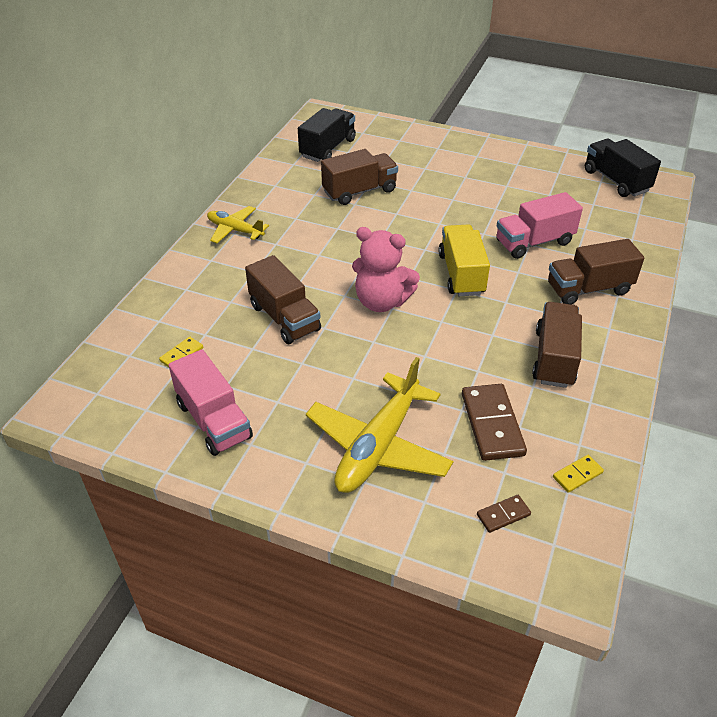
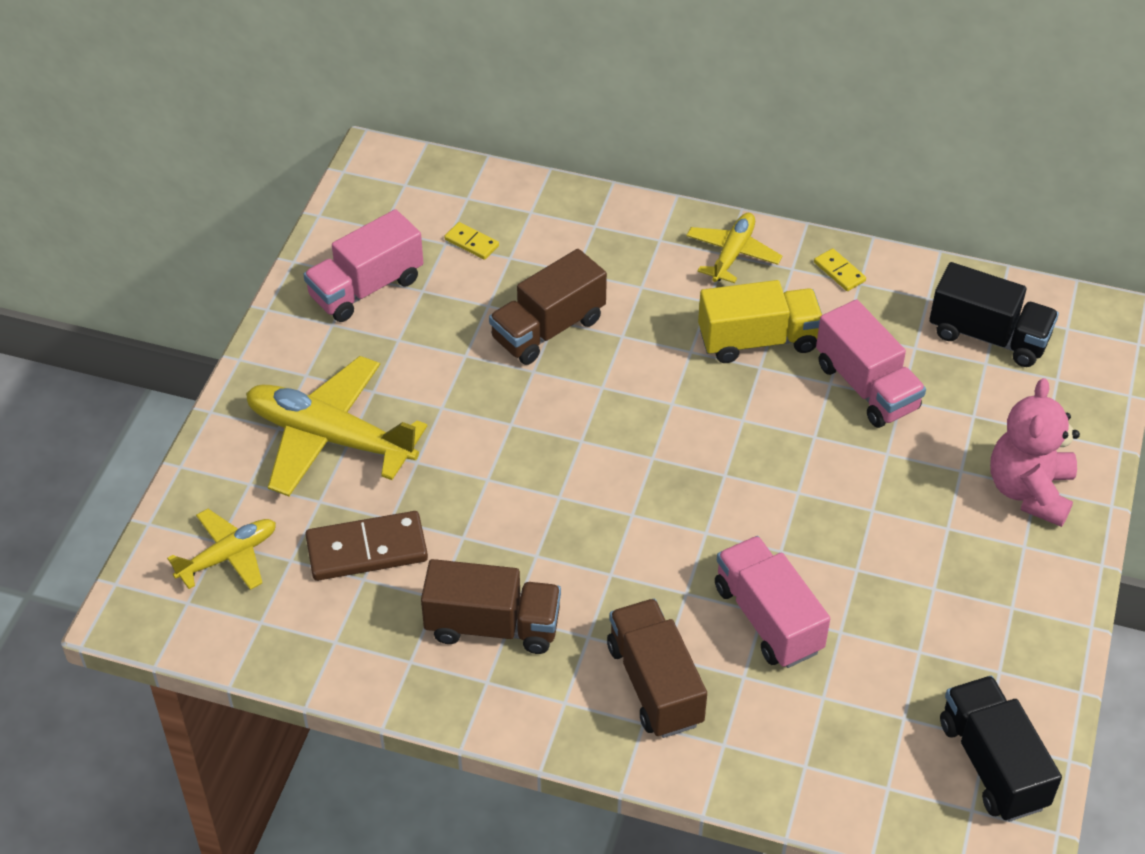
camera: 85 degrees right, 5 degrees up
(359, 191) = (866, 386): brown truck -> pink truck
(381, 301) = (593, 428): pink teddy bear -> pink teddy bear (1029, 491)
(461, 274) = (669, 520): yellow truck -> yellow truck (758, 340)
(503, 515) = (228, 556): brown domino -> yellow plane
(577, 475) = (285, 634): yellow domino -> yellow domino (839, 272)
(616, 181) = (992, 764): black truck -> black truck turned 75 degrees counterclockwise

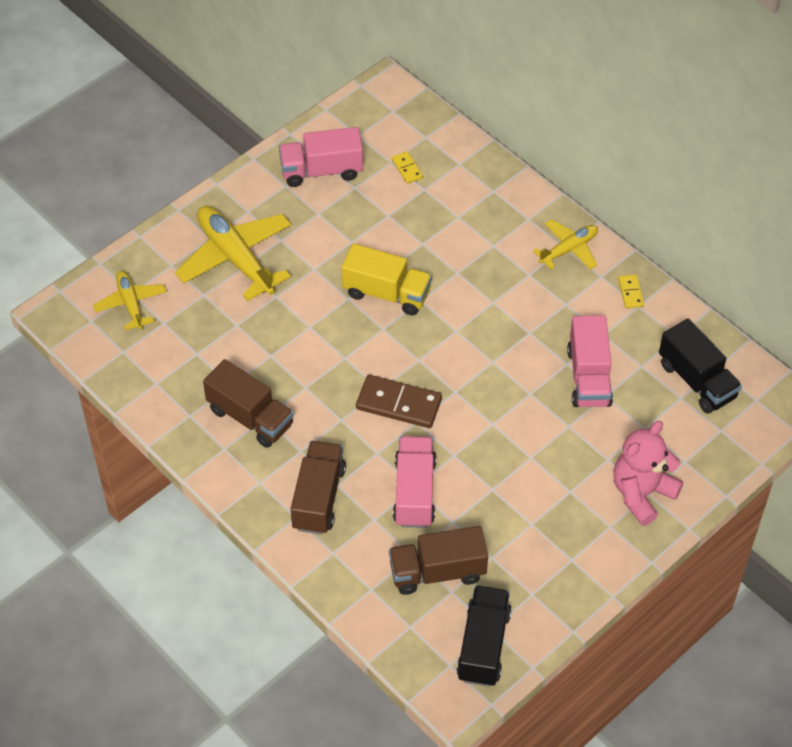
camera: 30 degrees right, 5 degrees up
(228, 556) = (131, 304): yellow plane -> yellow plane turned 105 degrees counterclockwise
(367, 550) = (210, 337): brown domino -> brown domino (398, 404)
(548, 329) = (414, 247): brown truck -> brown truck (437, 572)
(758, 340) = (541, 314): yellow truck -> yellow truck (386, 293)

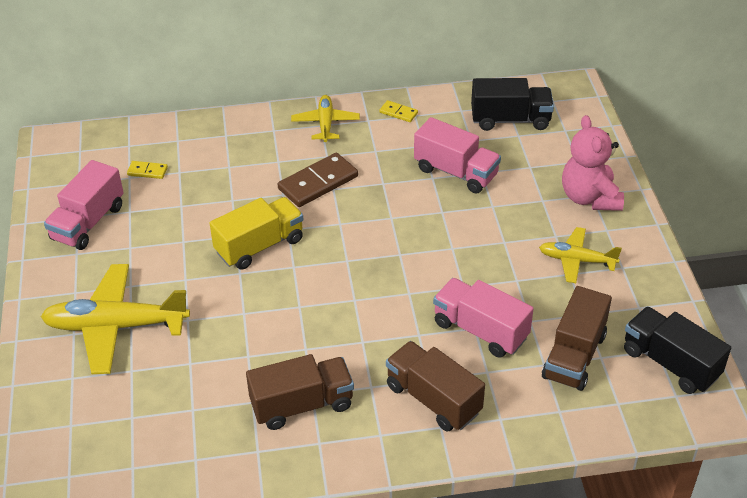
camera: 55 degrees left, 10 degrees down
(131, 304) = (83, 432): yellow plane -> yellow plane (576, 260)
(398, 404) = (380, 295): brown domino -> brown domino (318, 183)

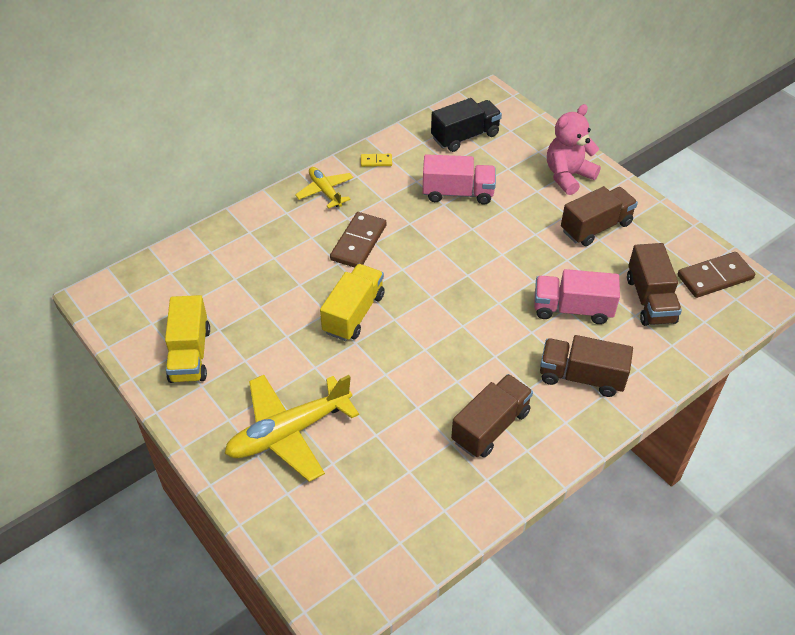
camera: 30 degrees left, 5 degrees up
(88, 223) = (190, 354): pink truck -> yellow truck
(147, 171) = (206, 289): yellow domino -> none
(576, 260) = (596, 227): yellow plane -> brown truck
(589, 198) = (568, 176): pink teddy bear -> pink teddy bear turned 90 degrees clockwise
(670, 363) = (714, 277): black truck -> brown domino

